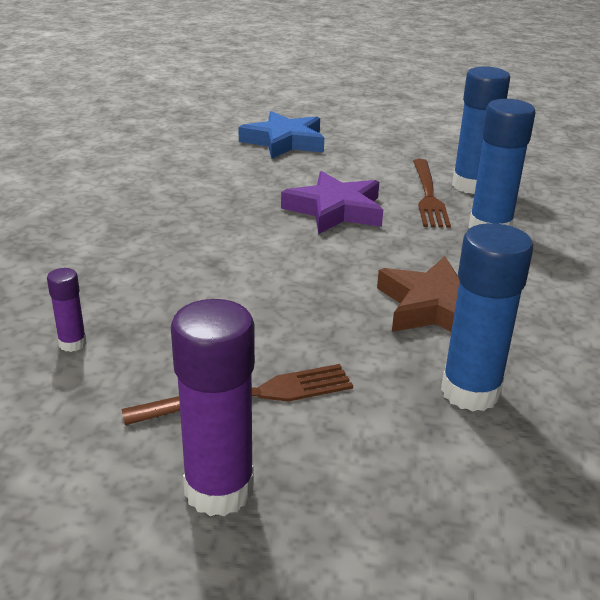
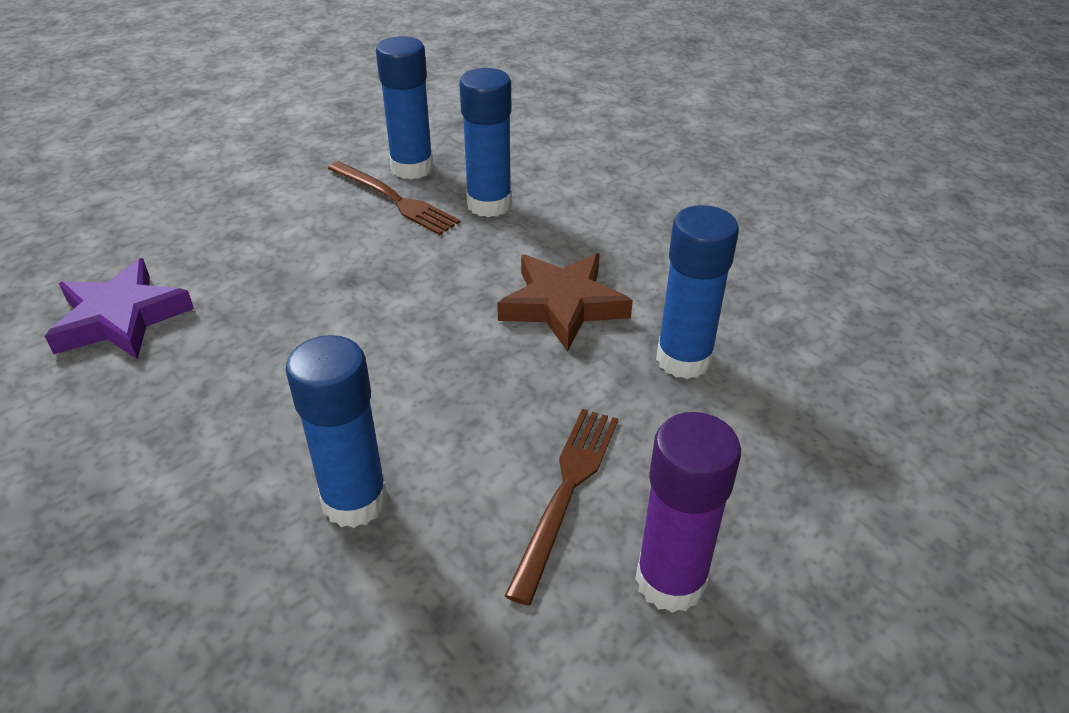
camera: 50 degrees left, 10 degrees up
(72, 343) = (347, 584): purple glue stick -> none
(141, 313) = (355, 501): none -> blue glue stick
(284, 142) = (161, 216): blue star -> none
(335, 210) = (342, 266): purple star -> purple star (120, 318)

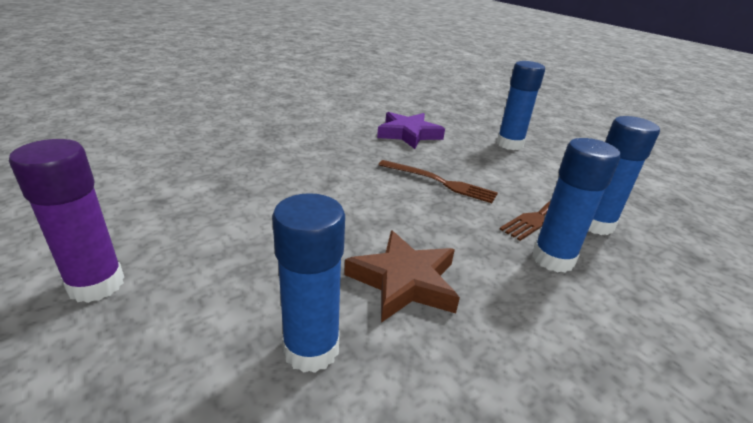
camera: 95 degrees right, 10 degrees down
(355, 501) = (250, 183): blue glue stick -> blue glue stick (509, 144)
(566, 492) = (205, 252): brown fork -> brown fork (440, 182)

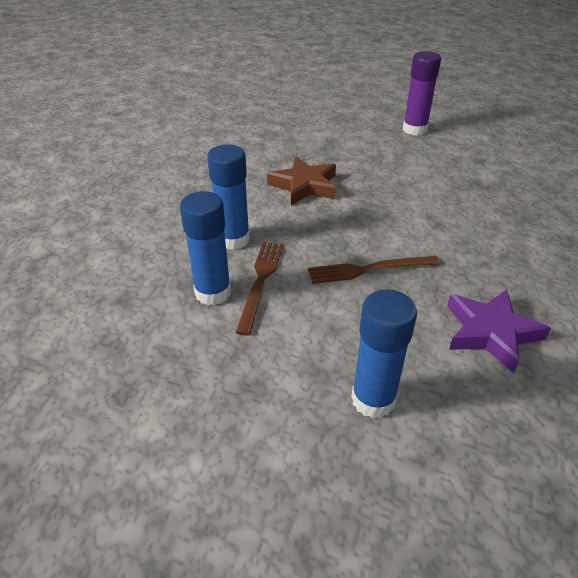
camera: 145 degrees right, 10 degrees up
(311, 349) = (309, 149): blue glue stick -> none

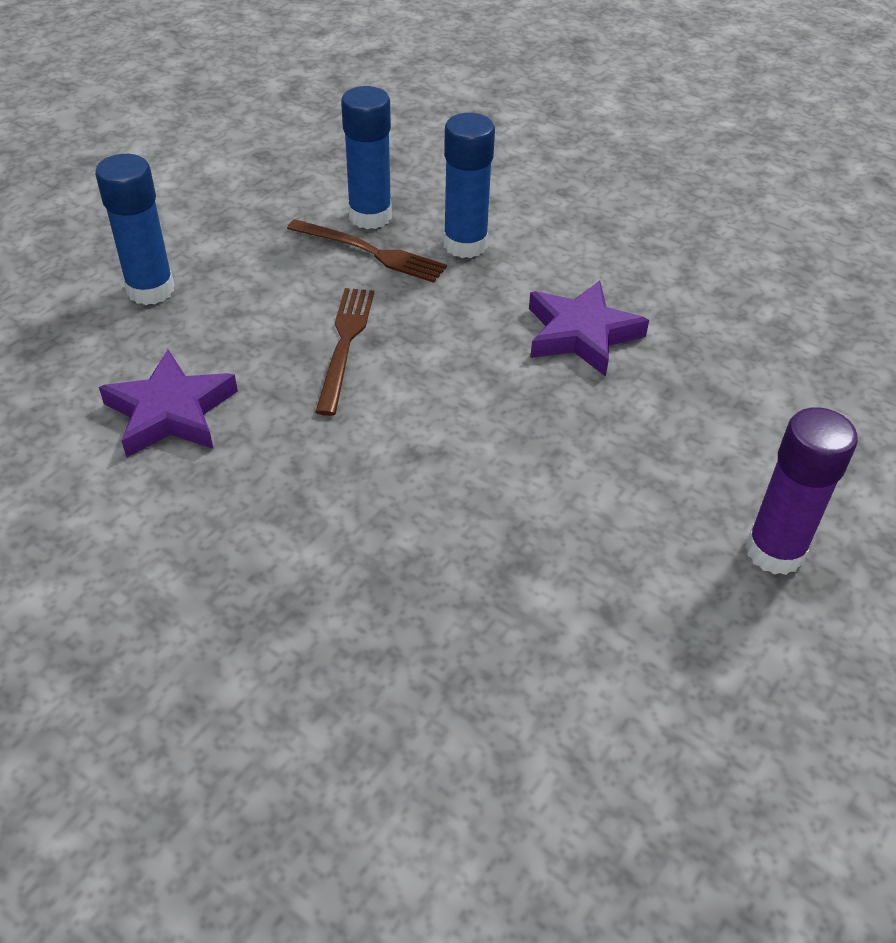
camera: 105 degrees right, 5 degrees up
(304, 186) = (581, 334): brown star -> purple star

